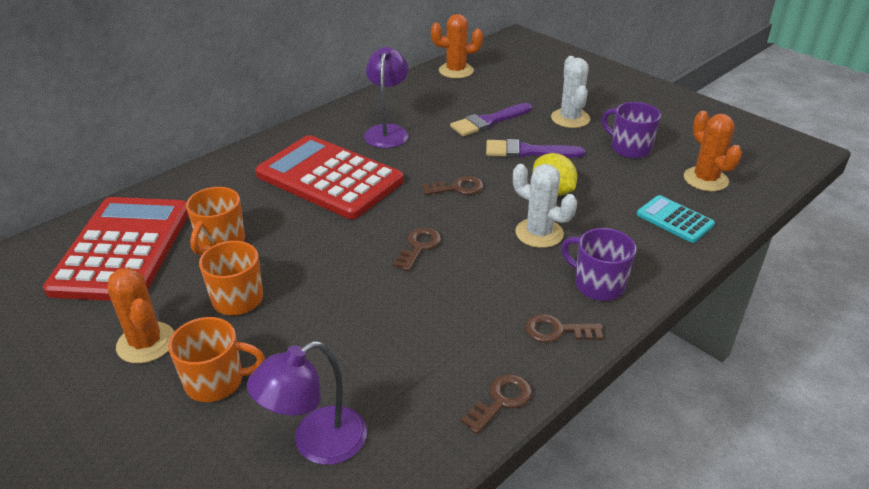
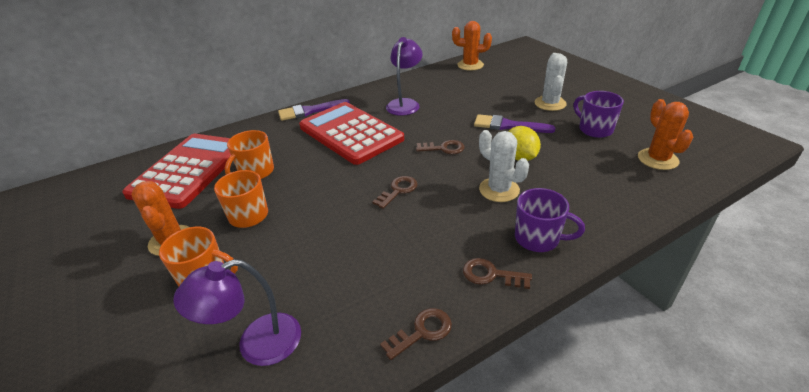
camera: 15 degrees right, 0 degrees up
(488, 121) = (483, 102): purple brush -> purple brush (310, 111)
(597, 284) = (538, 238): purple mug -> purple mug turned 150 degrees clockwise
(674, 219) = (622, 190): turquoise calculator -> none

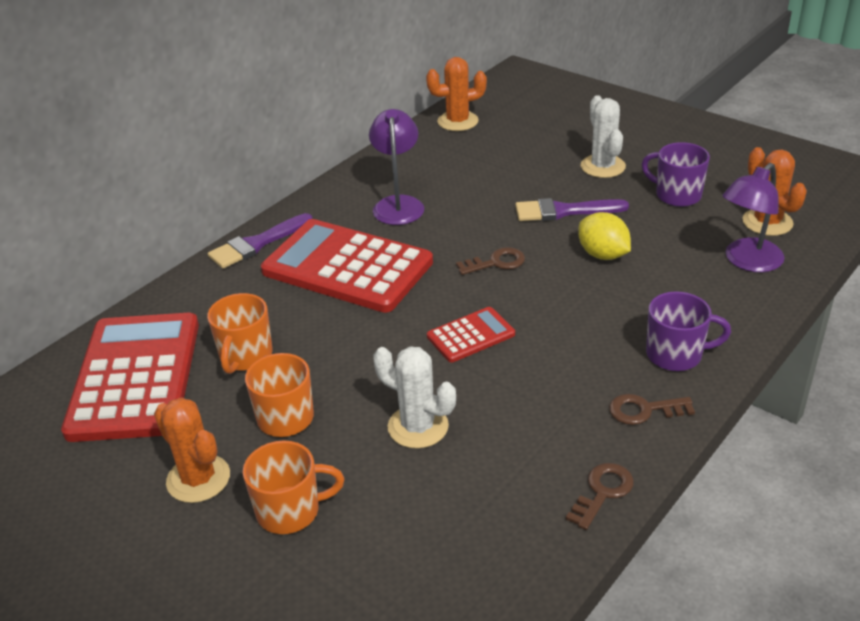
camera: 20 degrees left, 0 degrees up
(256, 344) = (419, 562): purple lamp -> purple lamp (747, 262)
(398, 190) = (471, 335): brown key -> red calculator
(499, 190) = (599, 304): white cactus -> white cactus (418, 427)

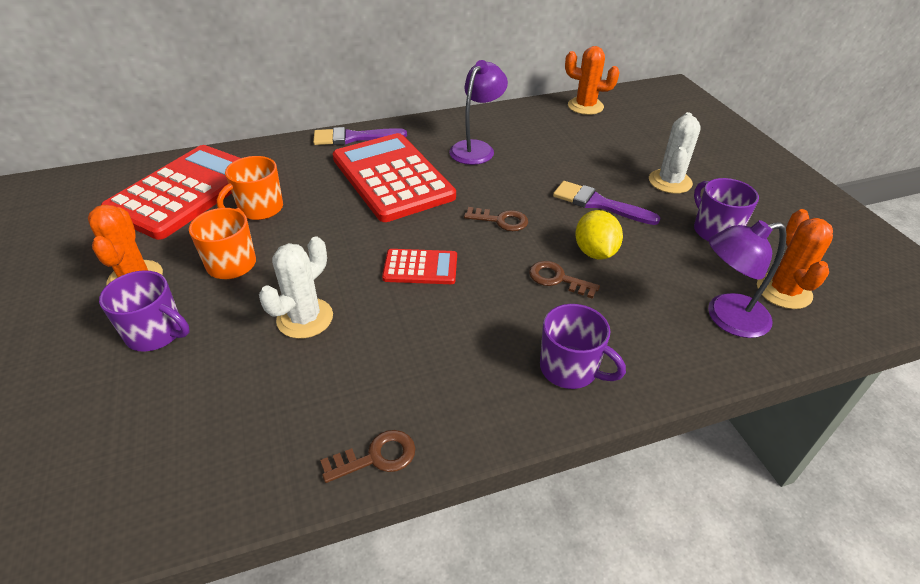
camera: 30 degrees right, 5 degrees up
(290, 511) = (156, 333): orange mug -> purple mug
(418, 427) = (305, 318): white cactus -> white cactus turned 60 degrees clockwise
(644, 410) = (489, 404): brown key -> brown key (557, 279)

